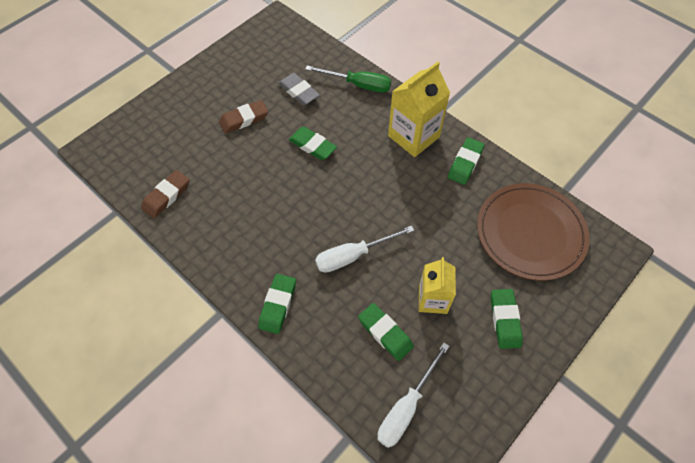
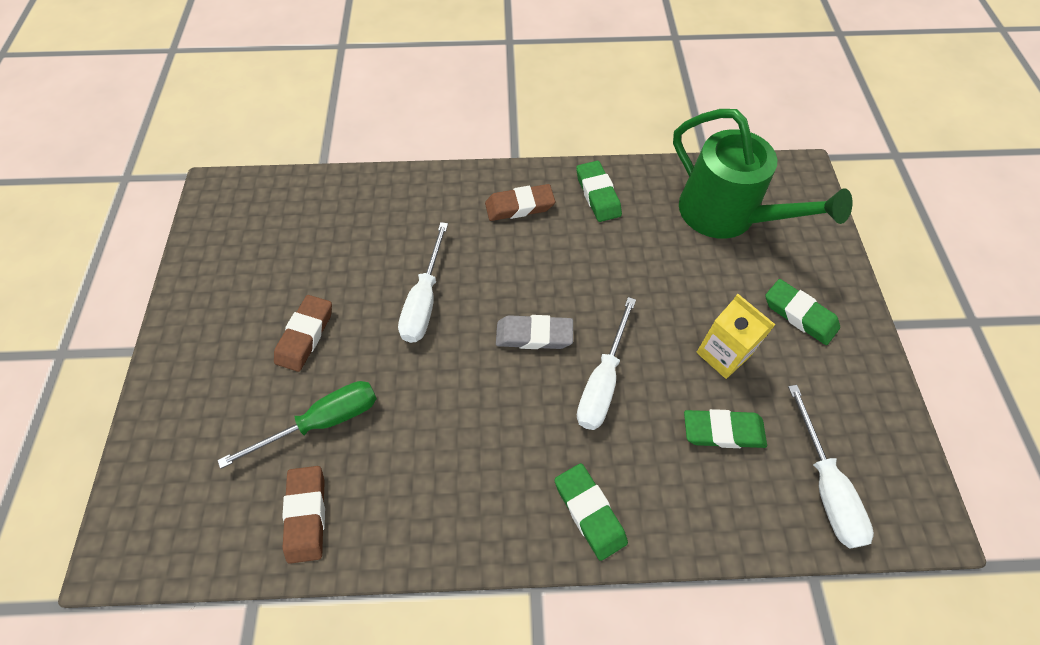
camera: 45 degrees left, 0 degrees up
(299, 92) = (339, 253): grey eraser -> grey eraser (534, 335)
(312, 146) = (424, 300): green eraser -> white screwdriver
(358, 85) = (400, 195): green screwdriver -> green screwdriver (323, 422)
(413, 136) = (519, 206): yellow carton -> brown eraser
(530, 233) = (726, 215): brown plate -> green watering can

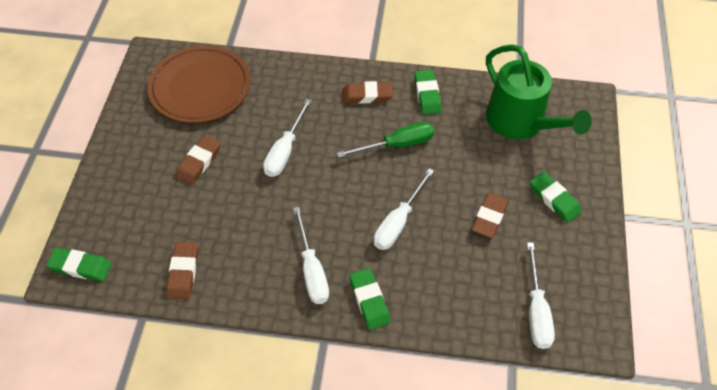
camera: 10 degrees right, 5 degrees down
(292, 226) = (200, 87): none -> brown plate
(323, 422) = (202, 219): green screwdriver -> green screwdriver (397, 145)
(496, 477) = (311, 270): none -> white screwdriver
(534, 335) = (357, 185): grey eraser -> none
(723, 354) = (489, 217): yellow carton -> brown eraser
(723, 431) = (474, 266): green eraser -> green eraser (80, 267)

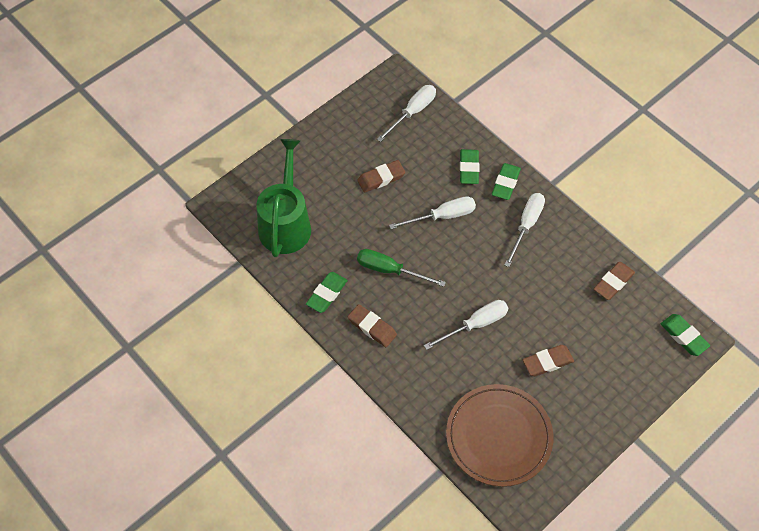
camera: 140 degrees left, 5 degrees up
(554, 199) = (328, 160): green eraser -> green eraser (469, 168)

